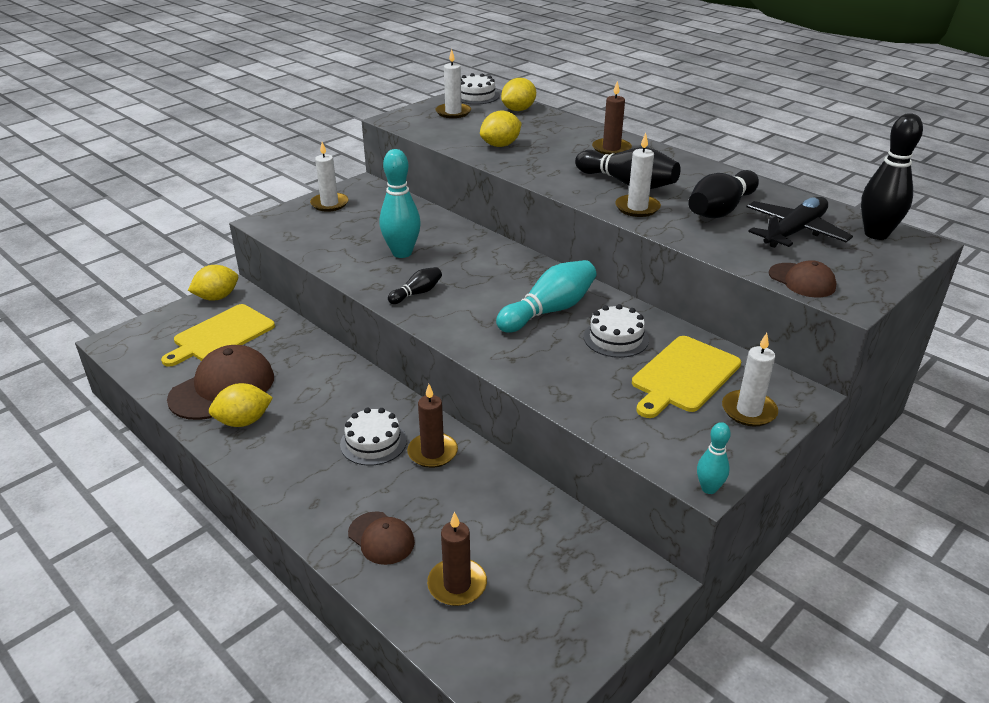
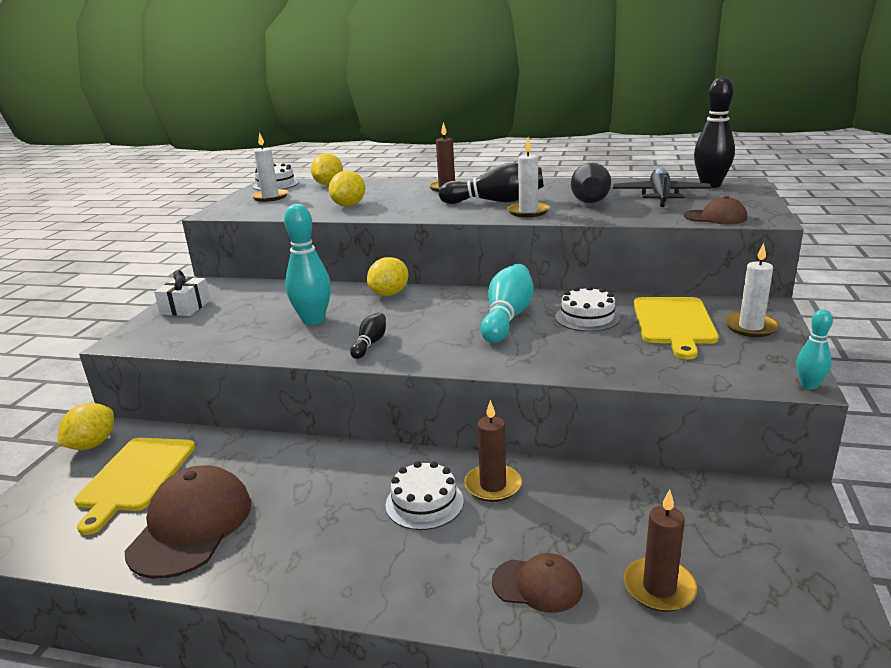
camera: 30 degrees left, 10 degrees down
(244, 421) = (254, 547): yellow lemon -> yellow lemon (389, 294)
(329, 204) = (185, 307): white candle -> white gift

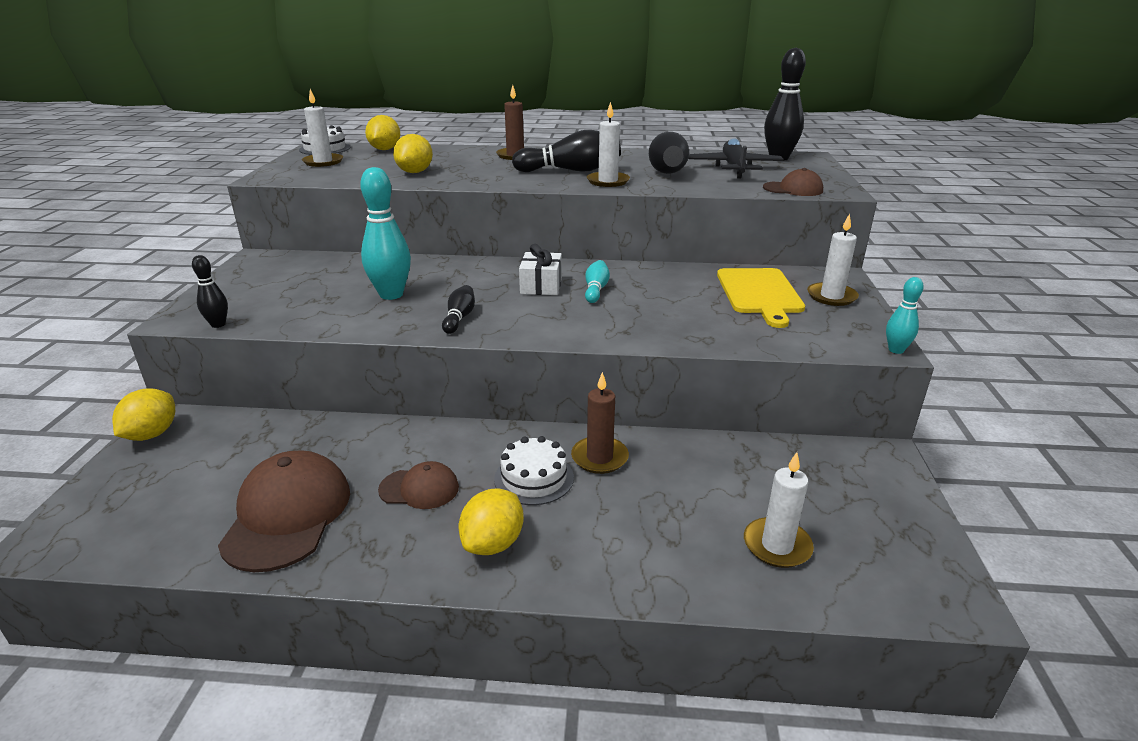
camera: 10 degrees left, 5 degrees up
(135, 477) = (211, 467): yellow cutting board -> none
(156, 346) = (218, 324): none -> black bowling pin
(185, 307) = (242, 282): white gift -> white gift (541, 286)
(389, 294) = (467, 266): yellow lemon -> yellow lemon (493, 543)
(507, 318) = (596, 290): turquoise bowling pin -> turquoise bowling pin, size x0.53
(537, 585) = (662, 551): brown cap -> brown cap (419, 489)
(587, 317) = (675, 289): white cake -> none
(659, 587) = (777, 545): brown candle -> white candle

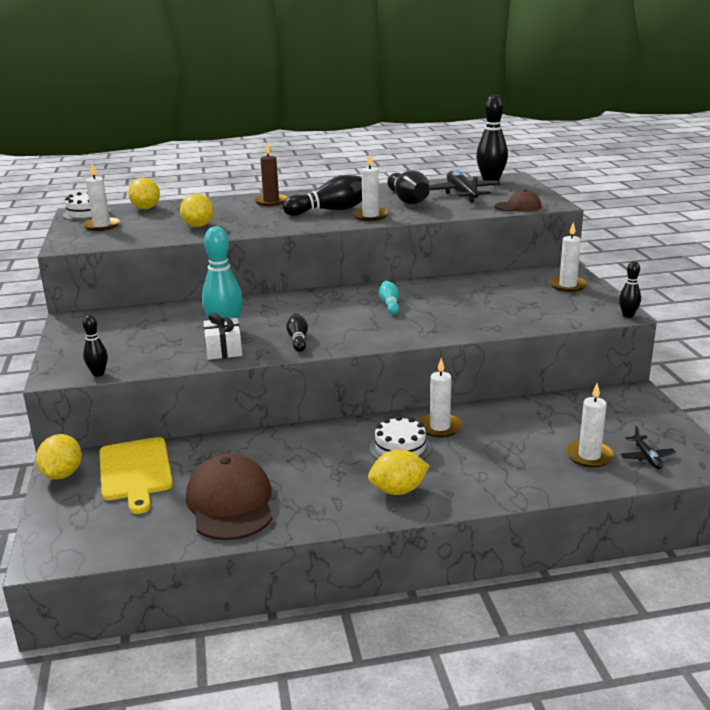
camera: 15 degrees left, 5 degrees down
(419, 489) = (319, 469): brown cap -> none
(493, 543) = (398, 490): yellow lemon -> yellow lemon turned 60 degrees clockwise
(541, 286) = (344, 307): white gift -> white gift (223, 349)
(599, 457) = (440, 427): brown candle -> white candle
(759, 293) = (515, 290): yellow cutting board -> yellow cutting board (135, 471)
(861, 567) = (647, 457): none -> black plane
(896, 350) = (628, 315): turquoise bowling pin -> black bowling pin

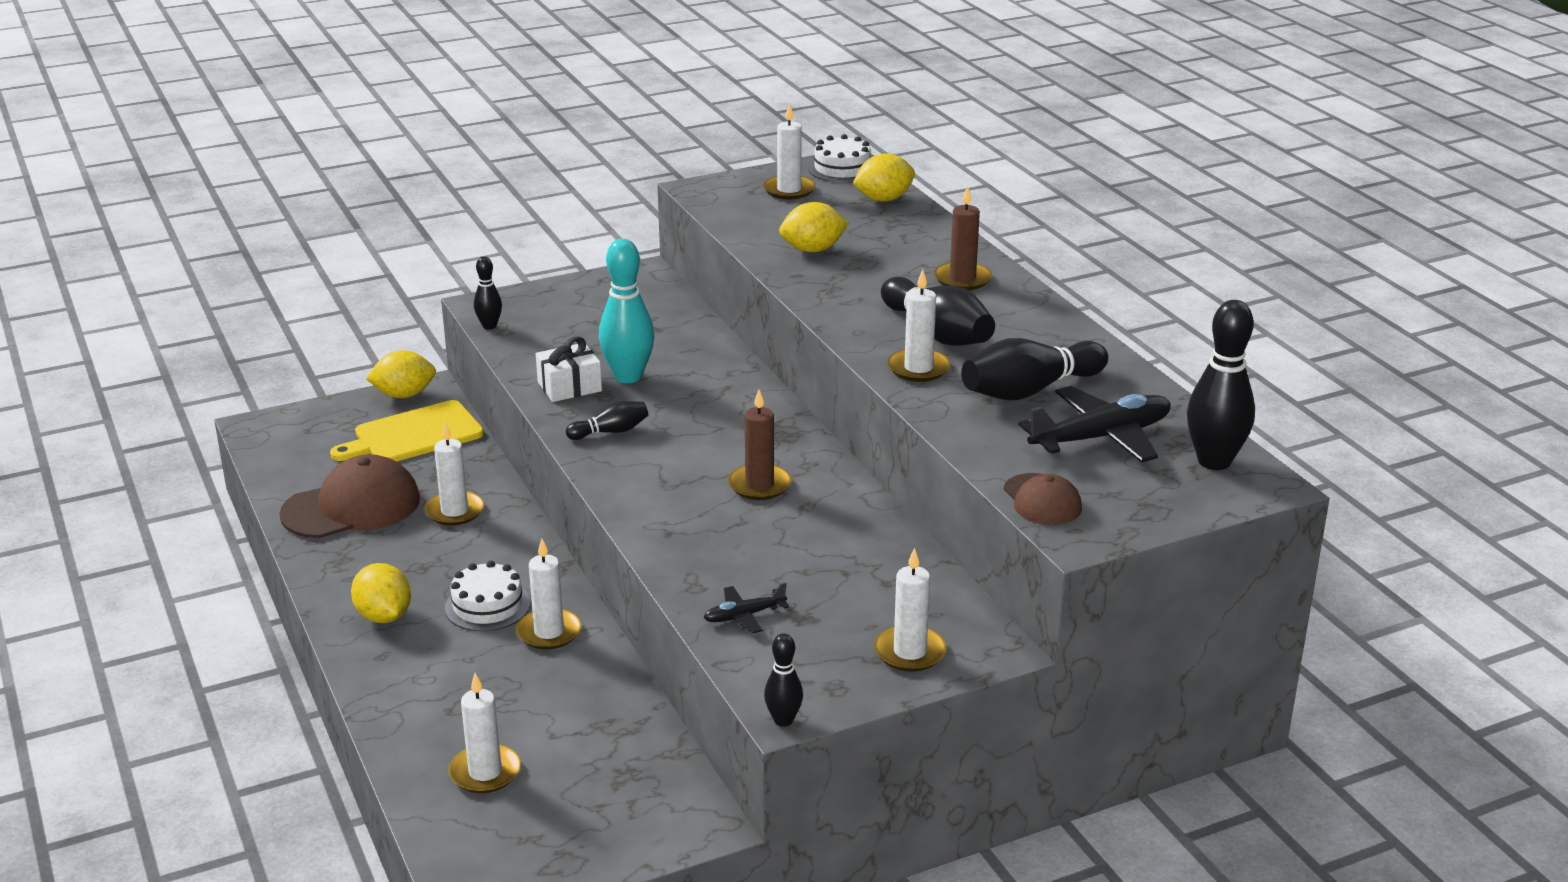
camera: 75 degrees right, 5 degrees up
(267, 456) = (454, 511): none -> white candle
(389, 305) = (759, 485): turquoise bowling pin -> brown candle
(647, 457) = (487, 830): black plane -> black plane (744, 616)

